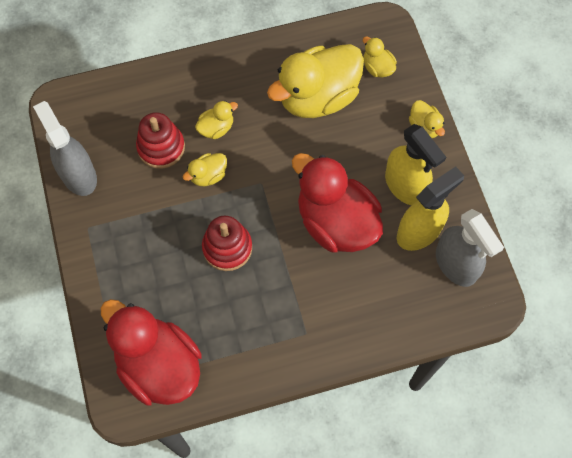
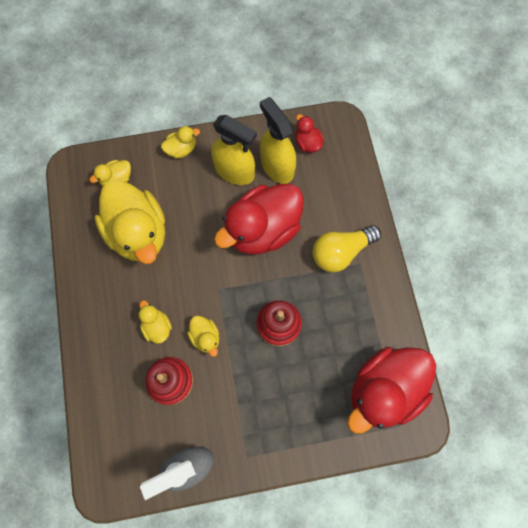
camera: 85 degrees left, 5 degrees up
(318, 311) = (341, 252): none -> yellow light bulb
(405, 186) = (235, 171): yellow spray bottle -> yellow spray bottle turned 60 degrees clockwise
(456, 264) = (307, 143): grey spray bottle -> red duck

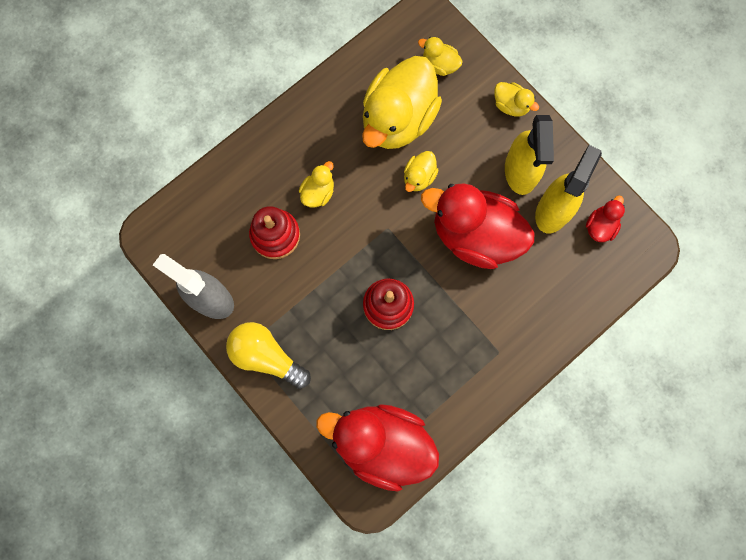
camera: 60 degrees right, 5 degrees up
(205, 337) = (334, 243): yellow duck -> yellow duck (419, 177)
(341, 252) = (499, 326): yellow light bulb -> yellow light bulb (266, 356)

